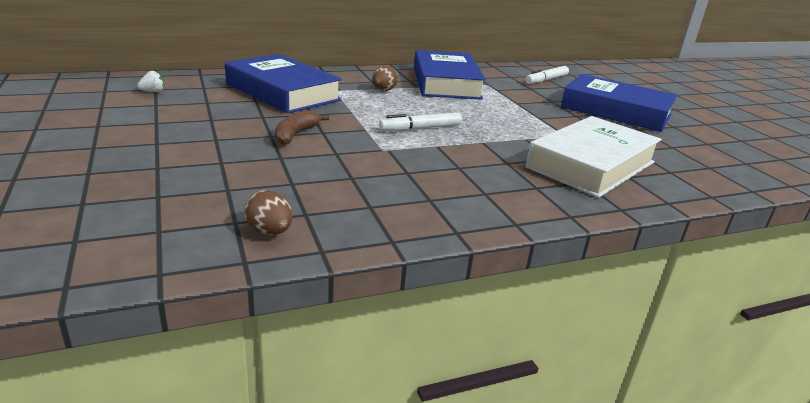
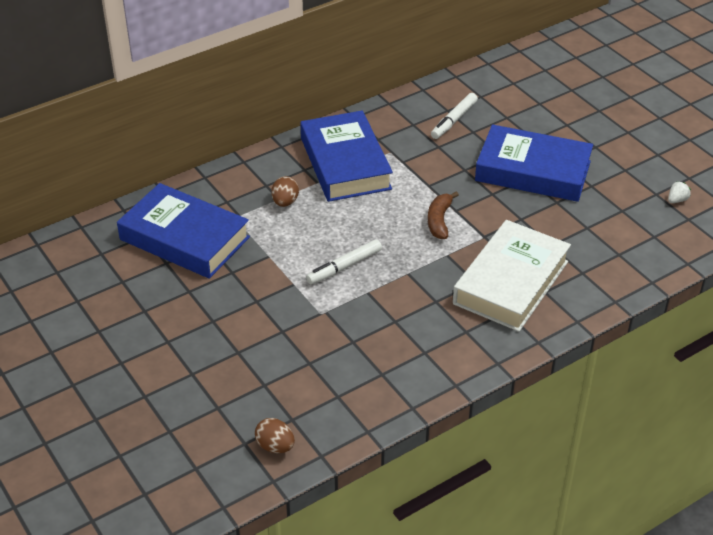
camera: 10 degrees left, 15 degrees up
(153, 91) = (58, 278): white strawberry -> white strawberry (677, 200)
(295, 134) = (234, 312): brown banana -> brown banana (439, 221)

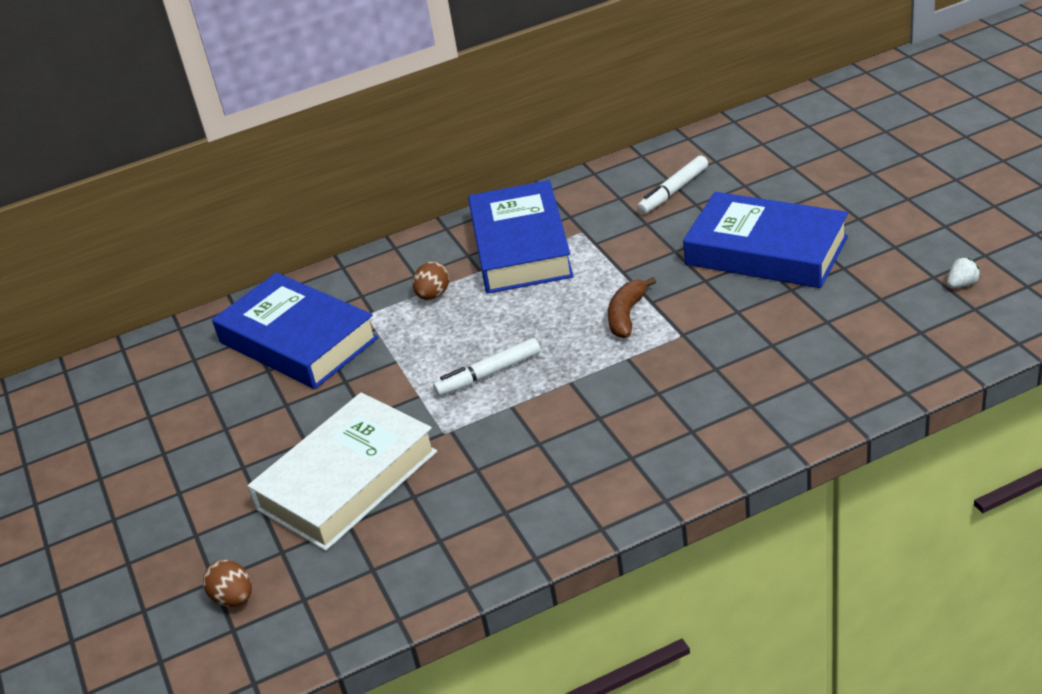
camera: 15 degrees right, 5 degrees down
(275, 446) = (341, 604): brown egg -> brown egg (234, 598)
(511, 282) = (706, 393): white book -> white book (347, 480)

